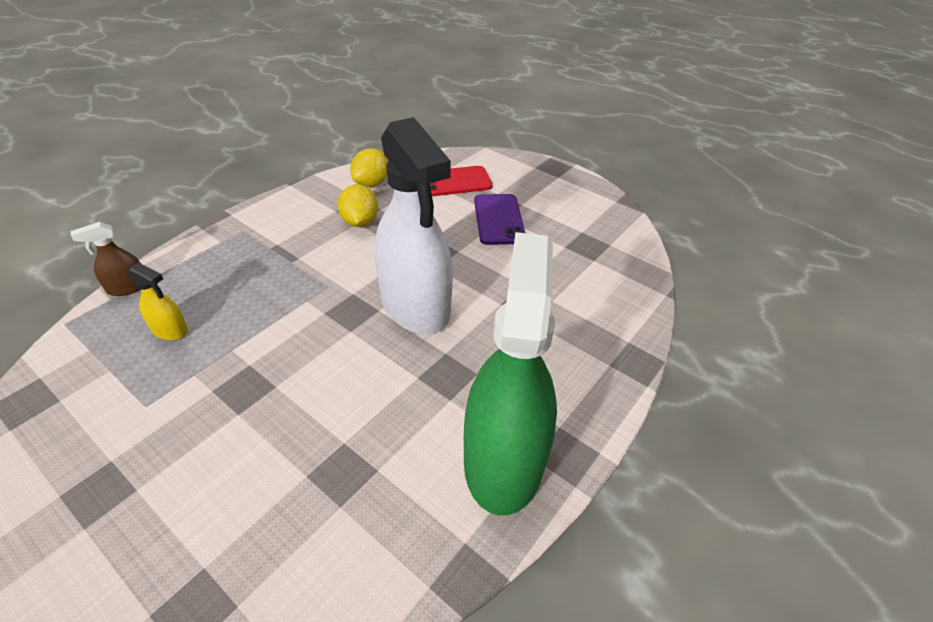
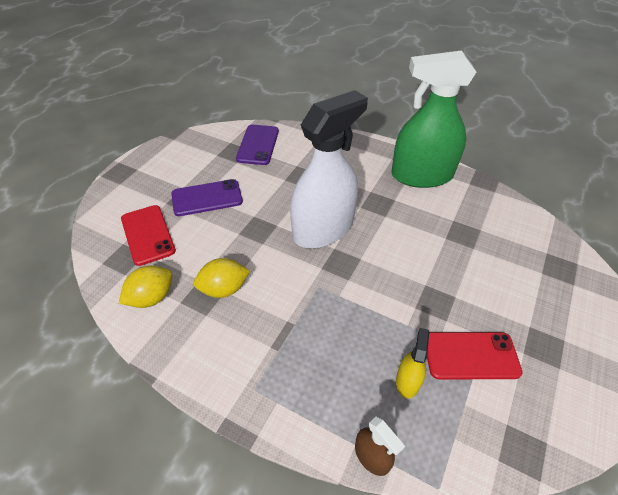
camera: 100 degrees left, 5 degrees up
(152, 397) = (471, 355): none -> red phone
(372, 183) = (151, 297): yellow lemon -> yellow lemon turned 60 degrees counterclockwise
(603, 268) = (258, 145): none -> purple phone

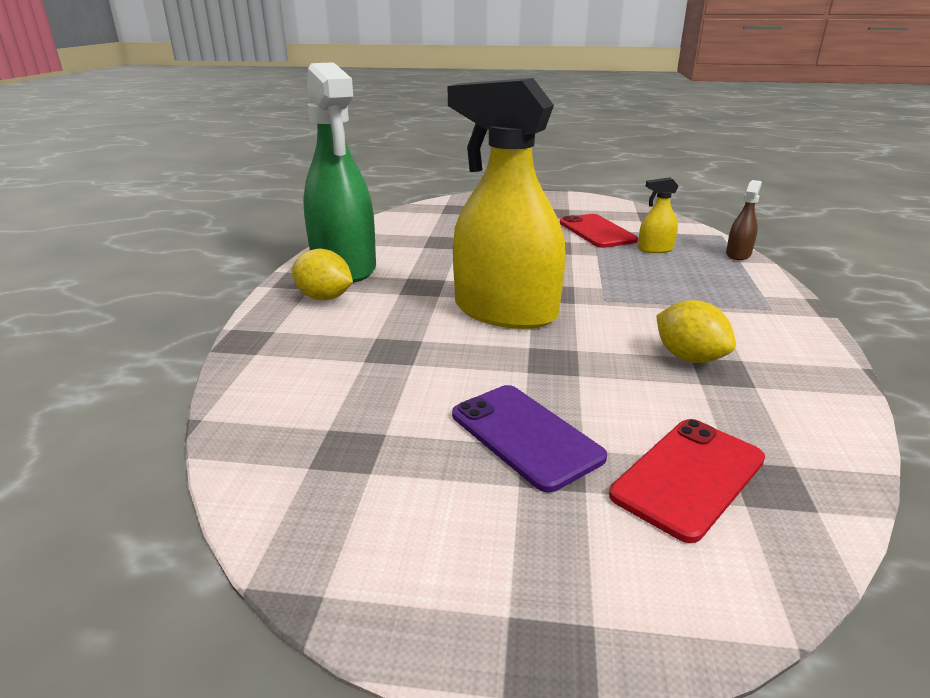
camera: 110 degrees left, 20 degrees down
(151, 297) = (787, 414): yellow lemon -> yellow lemon (324, 298)
(258, 145) = (308, 421): purple phone -> none
(323, 229) = (505, 312): white spray bottle -> yellow spray bottle

